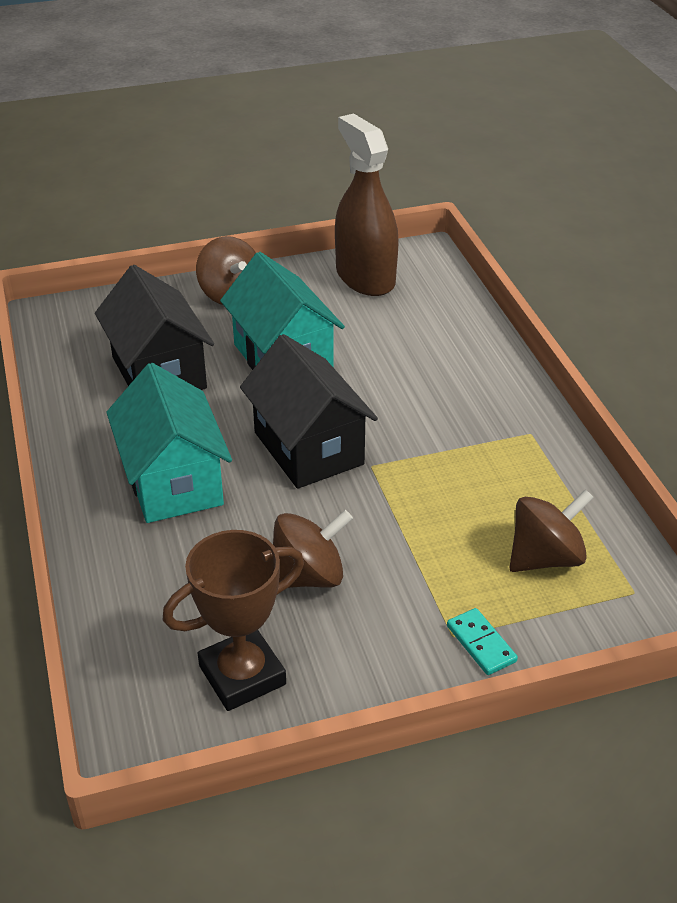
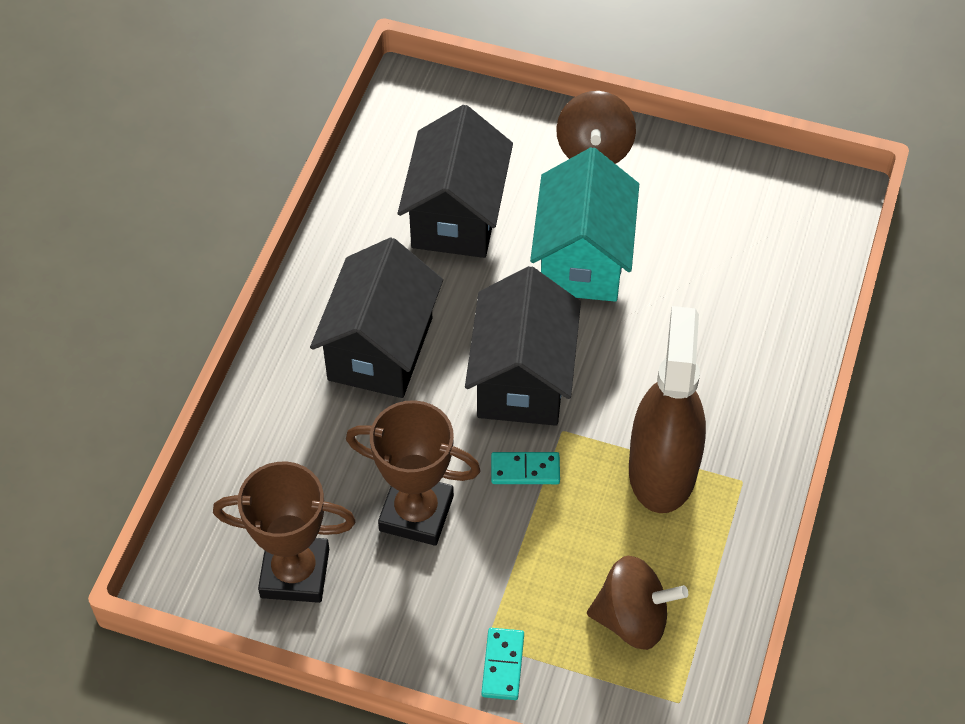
camera: 35 degrees right, 15 degrees up
(173, 481) = (380, 349): turquoise house -> black house
(308, 576) = (416, 513): brown spinning top -> brown trophy
(365, 277) = (747, 197): brown spray bottle -> brown spray bottle (662, 470)
(368, 504) = (525, 470): none -> turquoise domino

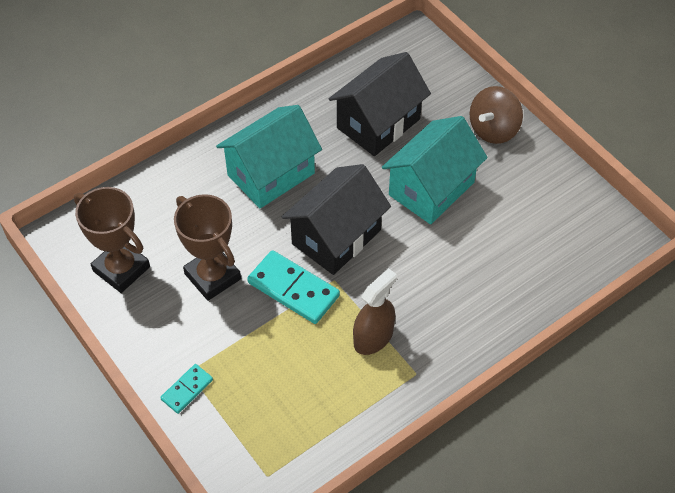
camera: 35 degrees right, 0 degrees up
(380, 349) = (271, 174): black house -> turquoise house
(525, 470) = (293, 289): turquoise domino -> turquoise domino, size x1.79
(632, 619) = (281, 411): brown spinning top -> none
(662, 470) = (373, 337): brown spray bottle -> brown spray bottle, size x0.64

